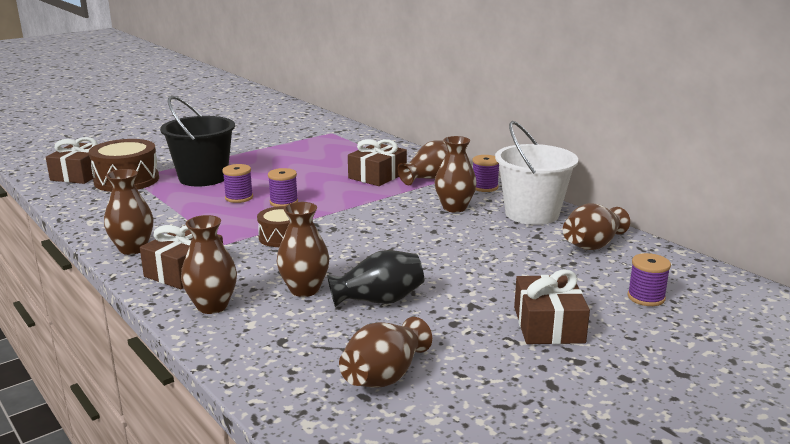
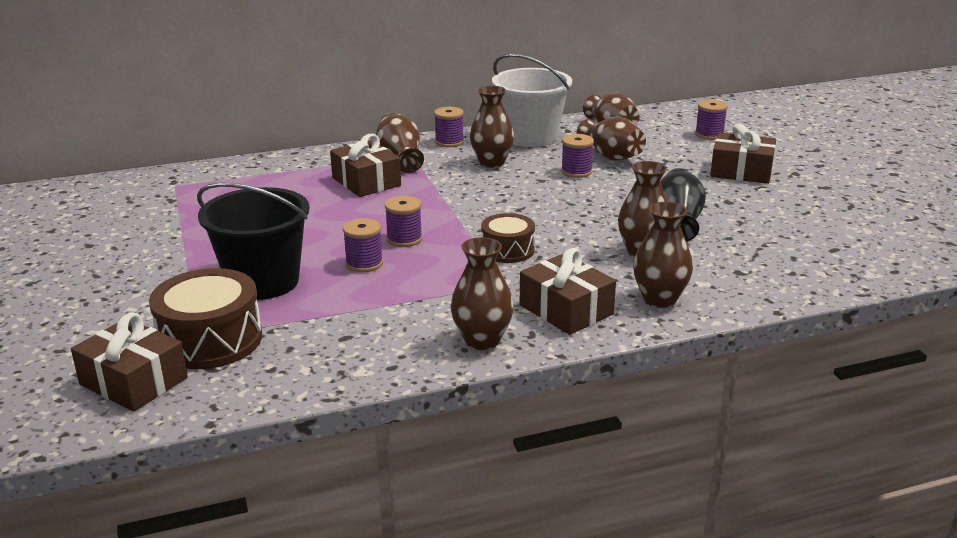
camera: 70 degrees left, 5 degrees up
(384, 376) = (806, 238): brown vase -> brown vase (611, 156)
(465, 242) = (576, 172): none -> purple spool

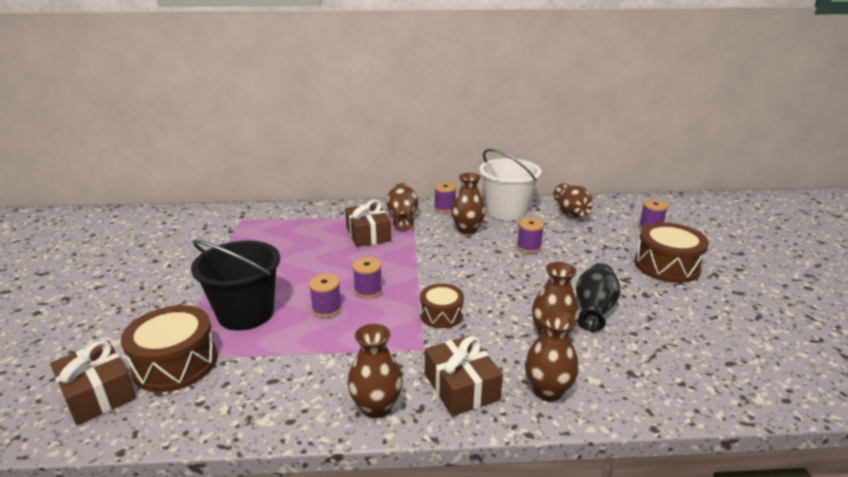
camera: 15 degrees right, 0 degrees up
(611, 156) = (562, 237): brown vase -> none
(741, 171) = (667, 266): brown gift -> brown drum

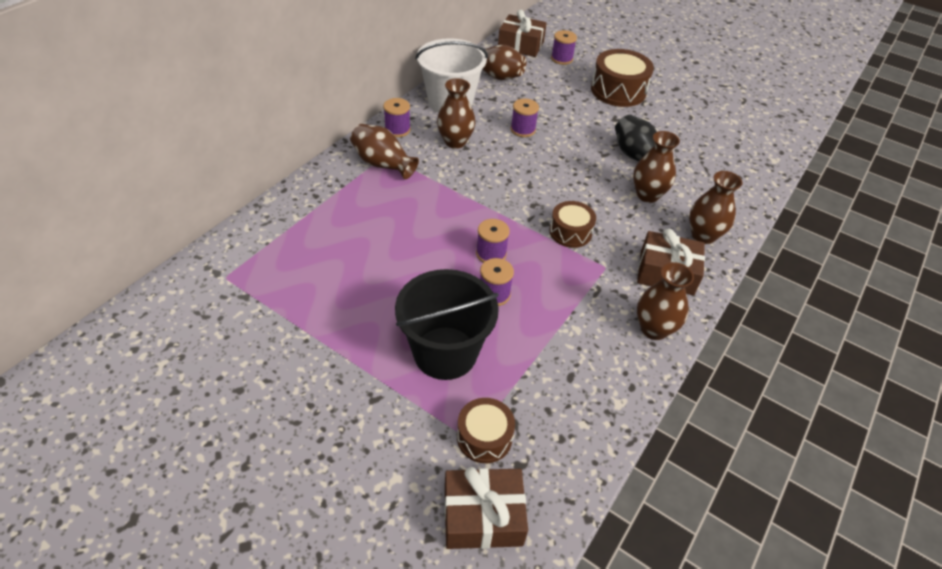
camera: 55 degrees left, 20 degrees up
(175, 363) = (484, 437): brown drum -> brown drum, size x0.61
(368, 234) = (388, 202): brown gift -> brown gift (521, 45)

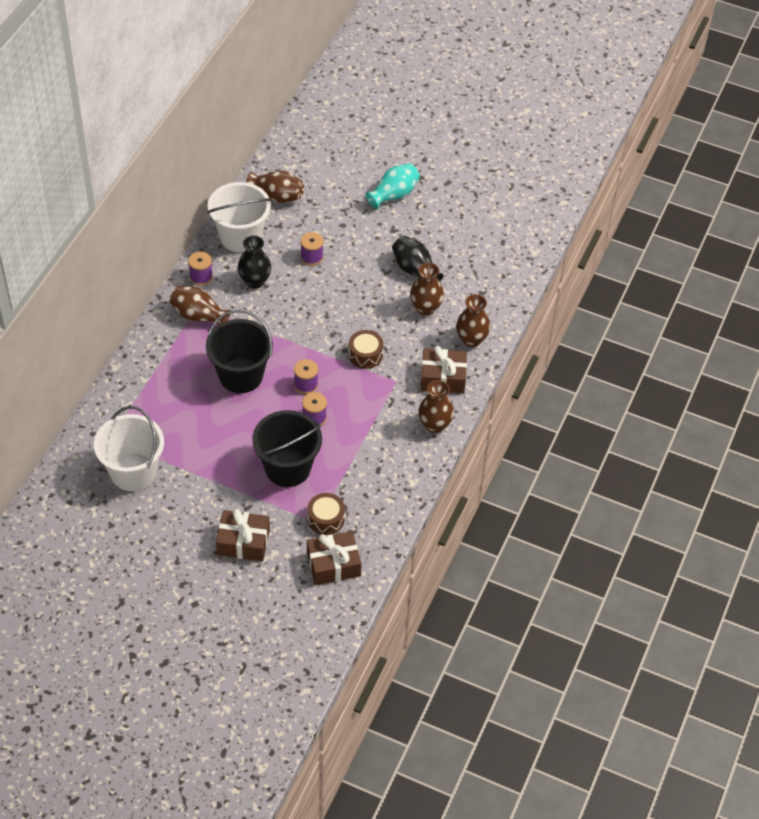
camera: 10 degrees left, 5 degrees up
(236, 323) = (133, 472): none -> white bucket
(413, 231) = (241, 375): none -> black bucket
(455, 142) = (255, 281): brown vase -> black vase
(521, 45) = (293, 151): brown gift -> brown gift (243, 542)
(561, 59) = (336, 163): purple spool -> none
(618, 90) = (393, 195): brown drum -> turquoise vase

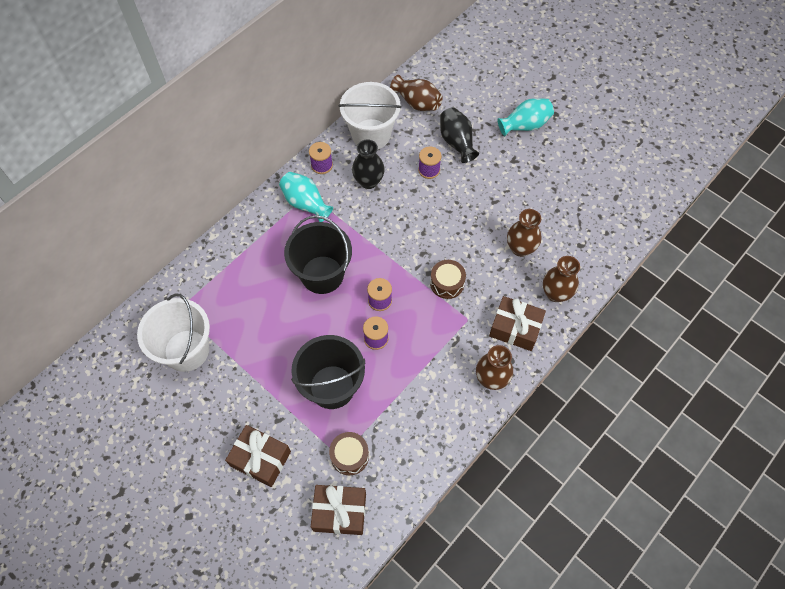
camera: 20 degrees right, 10 degrees up
(198, 316) = (305, 203): brown vase -> turquoise vase
(415, 270) = (522, 206): black vase -> black vase (457, 142)

